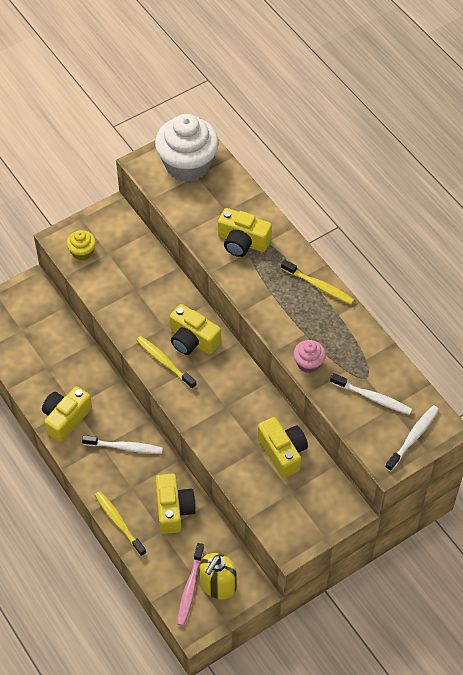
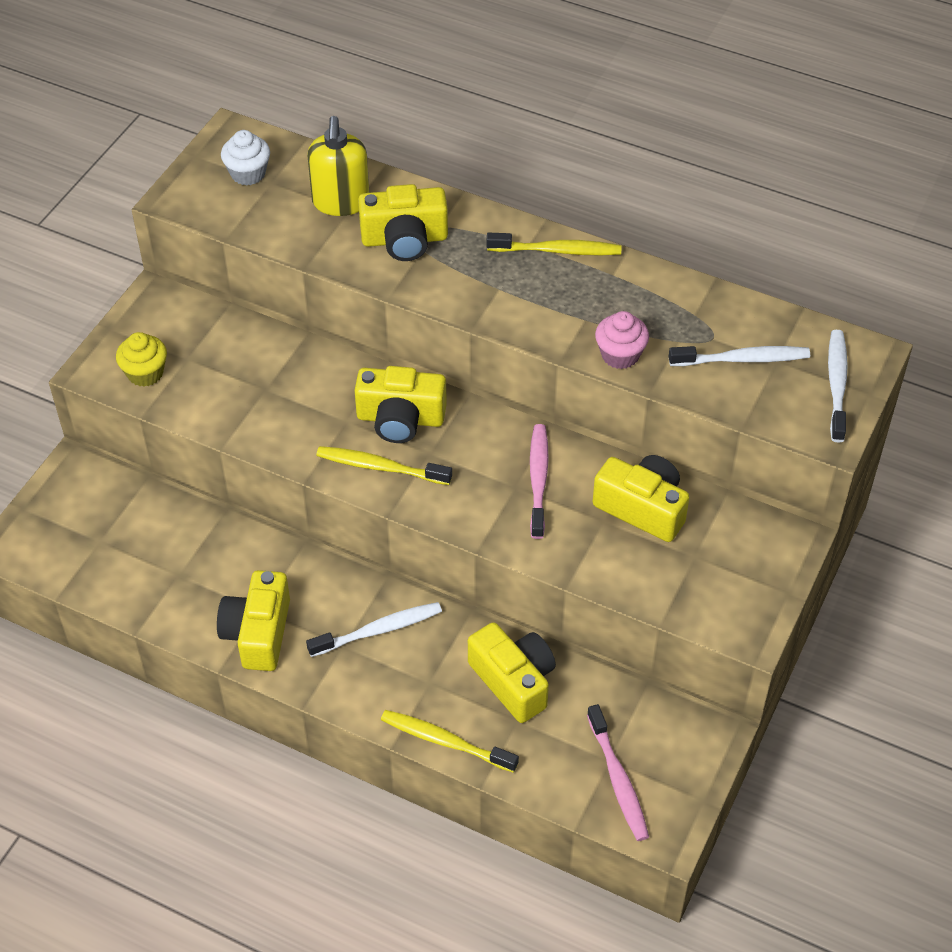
camera: 30 degrees left, 5 degrees down
(187, 165) = (248, 173): white cupcake -> white cupcake, size x0.47
(218, 586) = (656, 755): yellow soap dispenser -> yellow soap dispenser (340, 202)
(240, 409) = (538, 480): none -> pink toothbrush

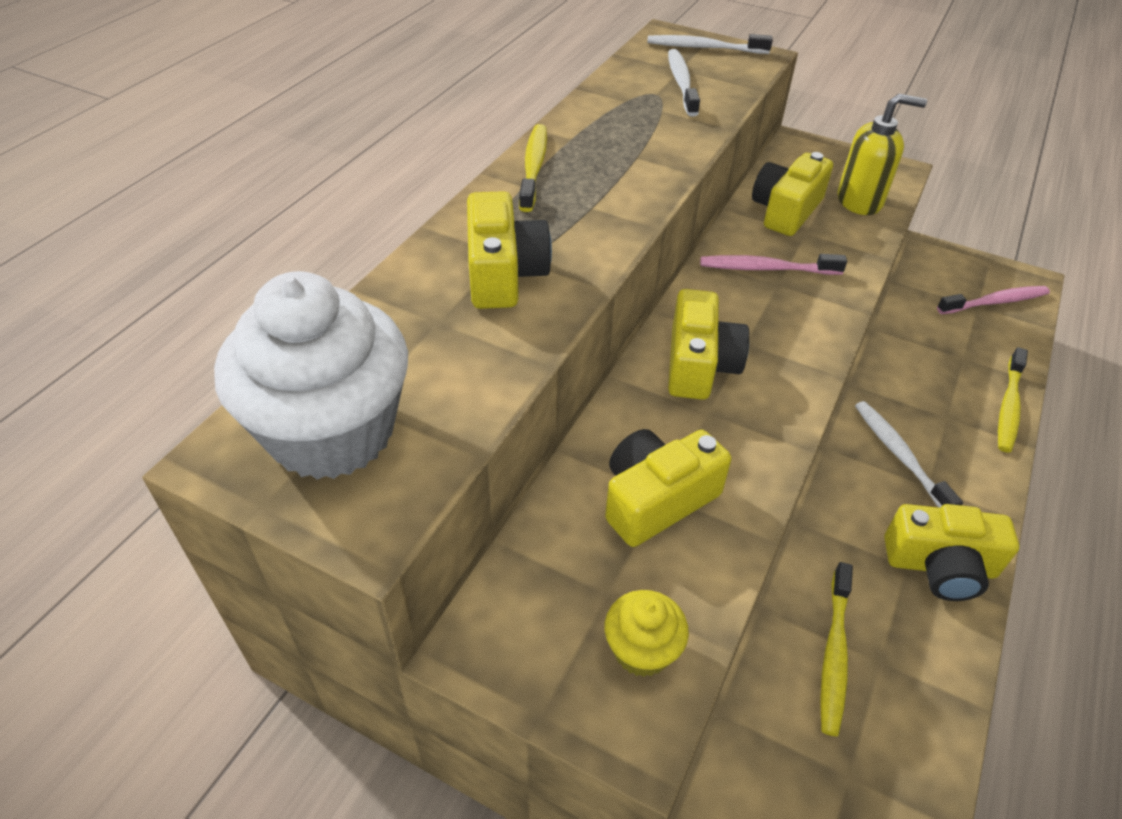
camera: 90 degrees left, 5 degrees down
(248, 173) = (332, 432): white cupcake -> white cupcake, size x2.14
(340, 202) = (421, 330): yellow soap dispenser -> yellow soap dispenser (860, 201)
(380, 467) = (775, 382): yellow toothbrush -> yellow toothbrush (834, 654)
(514, 681) = (923, 358): yellow camera -> yellow camera (656, 500)
(620, 355) = (685, 140): pink cupcake -> none

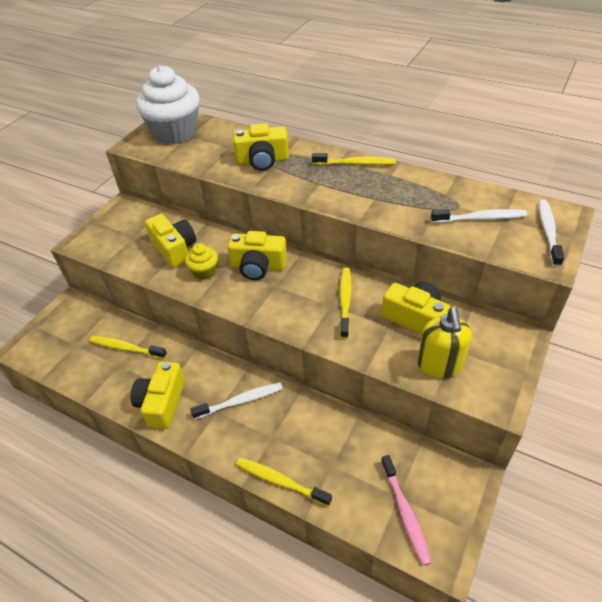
camera: 95 degrees right, 0 degrees up
(642, 650) = (107, 244): yellow cupcake -> yellow cupcake (204, 272)
(766, 269) = (345, 301): pink toothbrush -> yellow toothbrush

